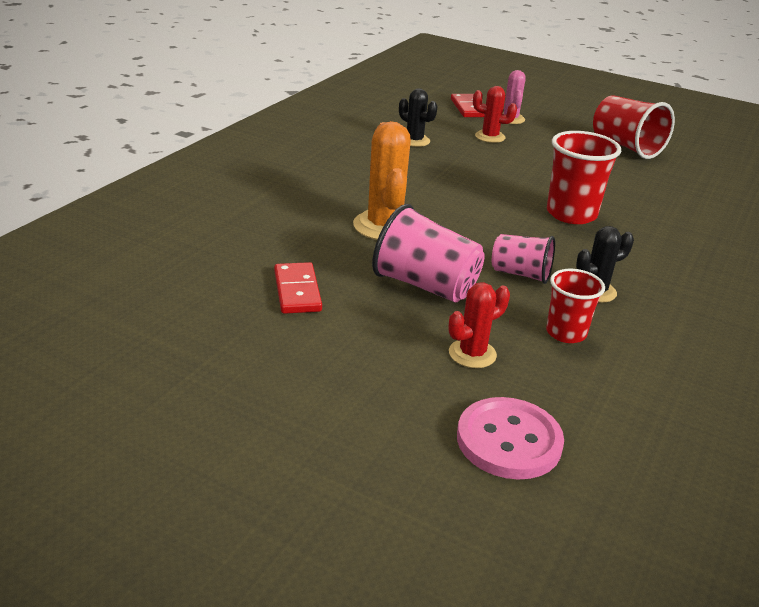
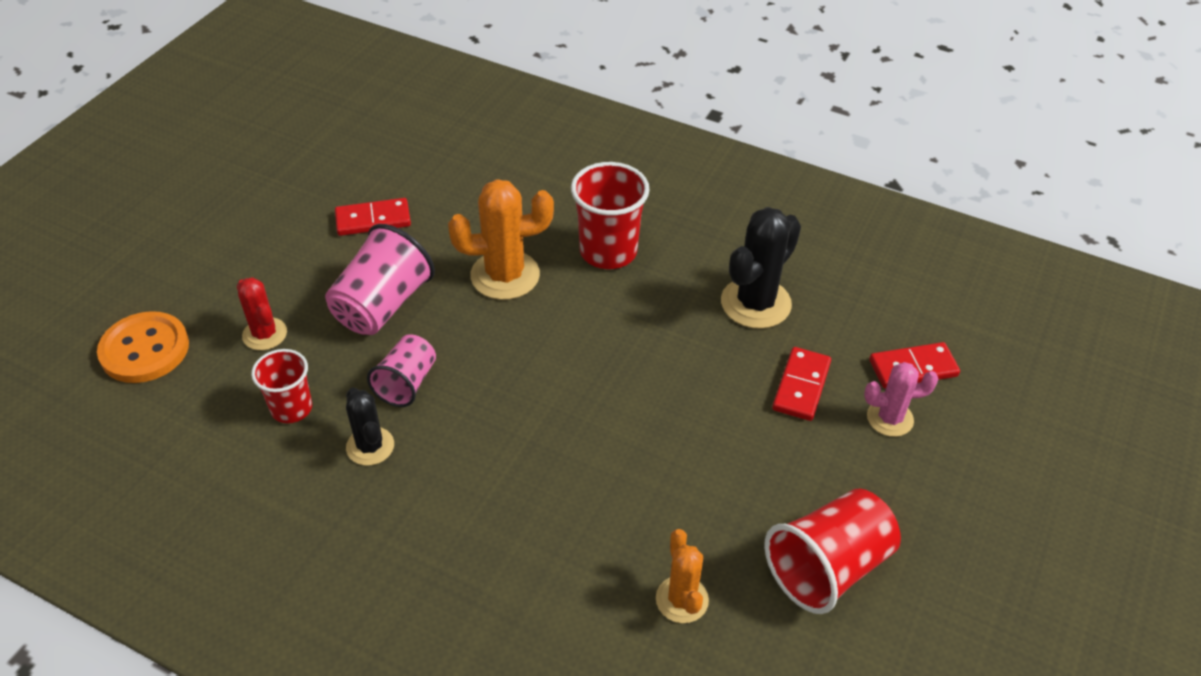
camera: 90 degrees right, 15 degrees up
(414, 141) = (755, 303): black cactus -> black cactus, size x1.66
(490, 137) = (801, 386): red cactus -> red domino
(509, 441) = (145, 349): pink button -> orange button
(571, 214) = (561, 452): red cup -> red cup (608, 251)
(670, 186) = (682, 599): none -> orange cactus

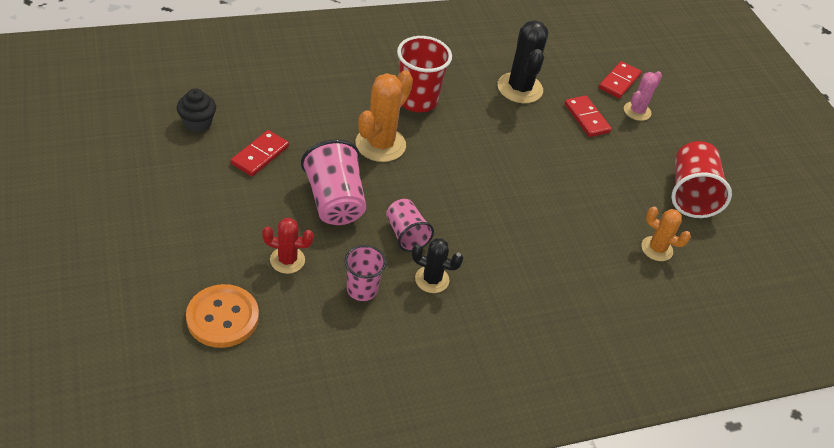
camera: 50 degrees left, 0 degrees up
(291, 408) = (362, 289): red cup -> pink cup
(358, 159) = (198, 123): none -> black cupcake

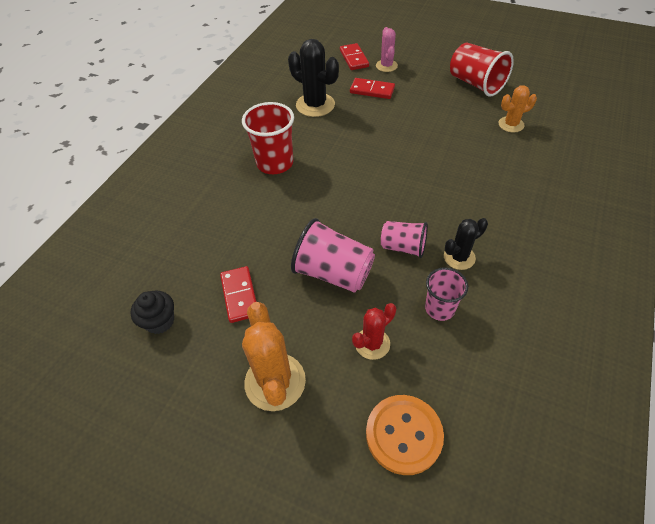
camera: 40 degrees left, 5 degrees up
(380, 144) = (299, 209): orange cactus -> orange cactus (275, 382)

